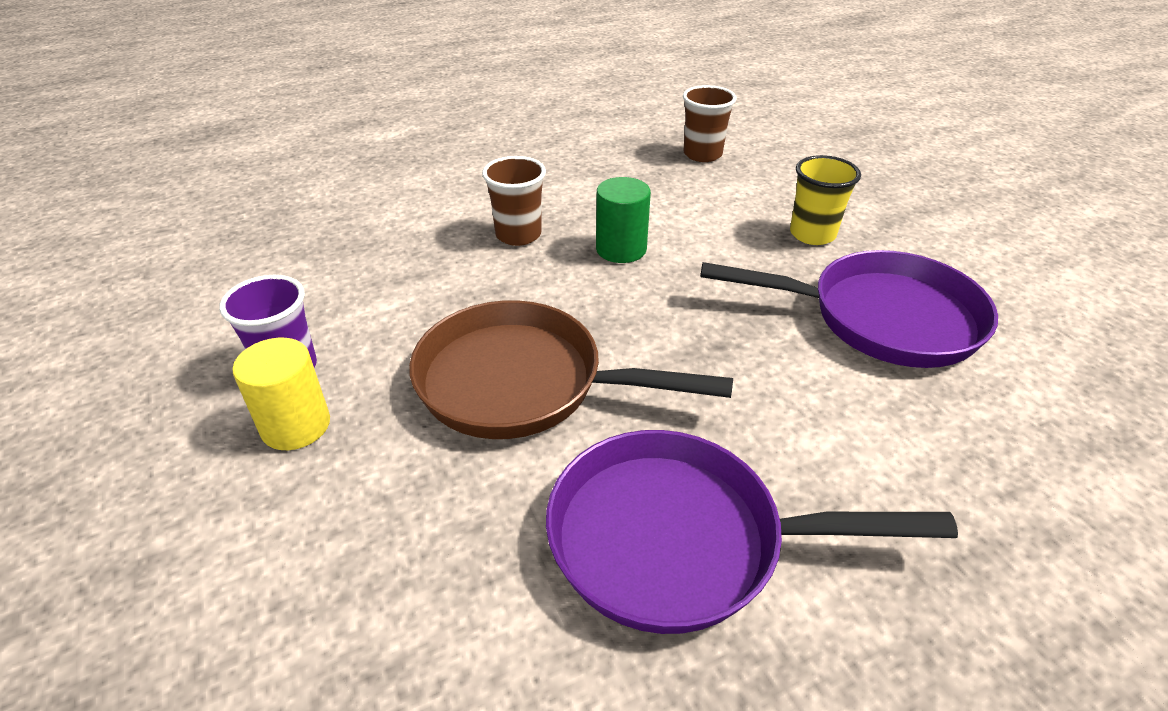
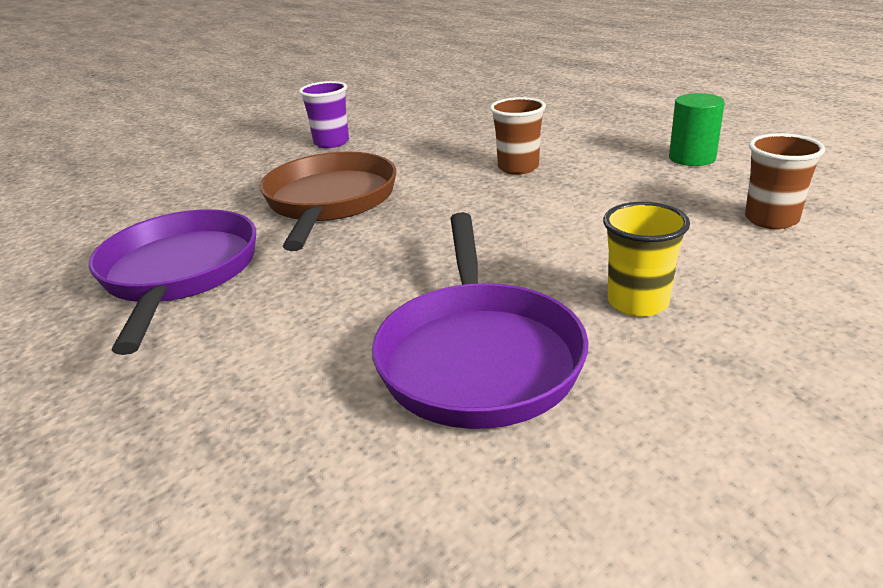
camera: 80 degrees right, 10 degrees down
(296, 425) = (283, 156): yellow cylinder -> none
(621, 249) = (525, 207): green cylinder -> green cylinder (692, 158)

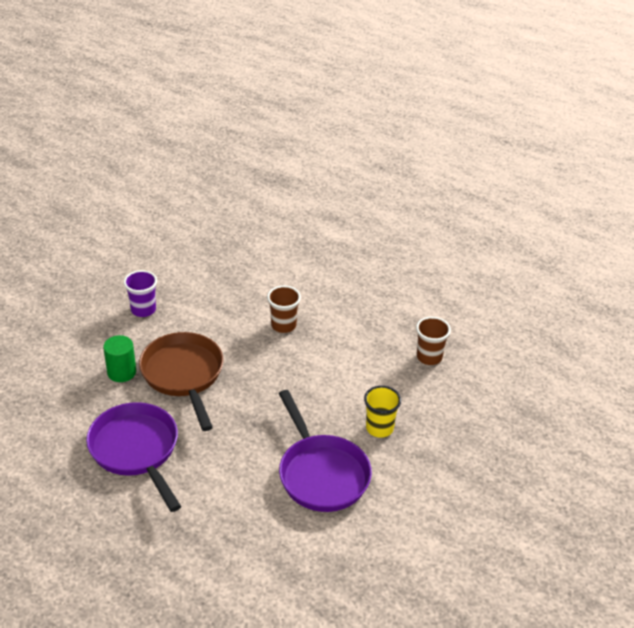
camera: 25 degrees left, 10 degrees up
(692, 158) = (381, 304): green cylinder -> green cylinder (121, 372)

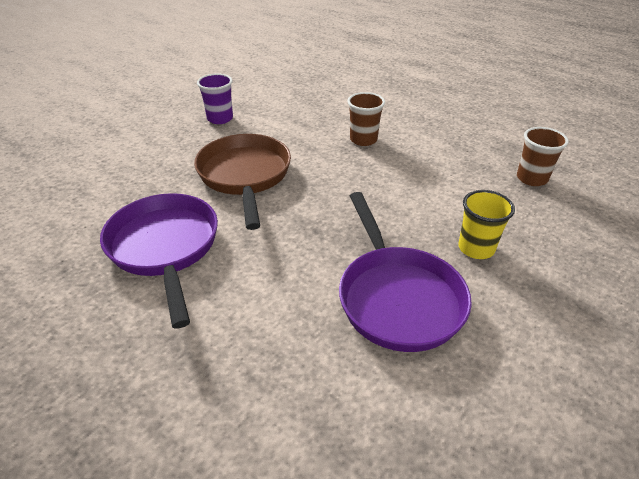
camera: 10 degrees right, 0 degrees up
(121, 372) = (178, 168): green cylinder -> none

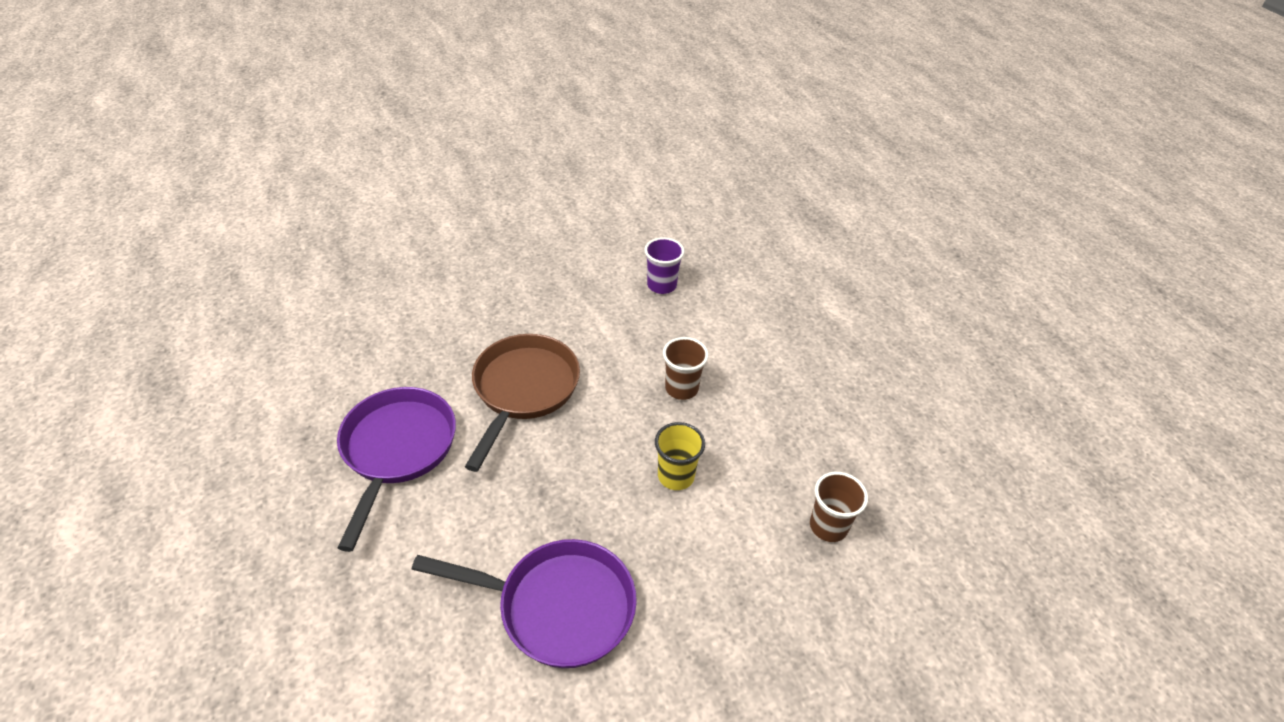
camera: 25 degrees right, 5 degrees up
(220, 119) = (552, 297): purple cup -> purple cup (661, 285)
(397, 297) = (558, 607): purple pan -> purple pan turned 90 degrees counterclockwise
(476, 248) = (682, 588): yellow cup -> yellow cup (676, 476)

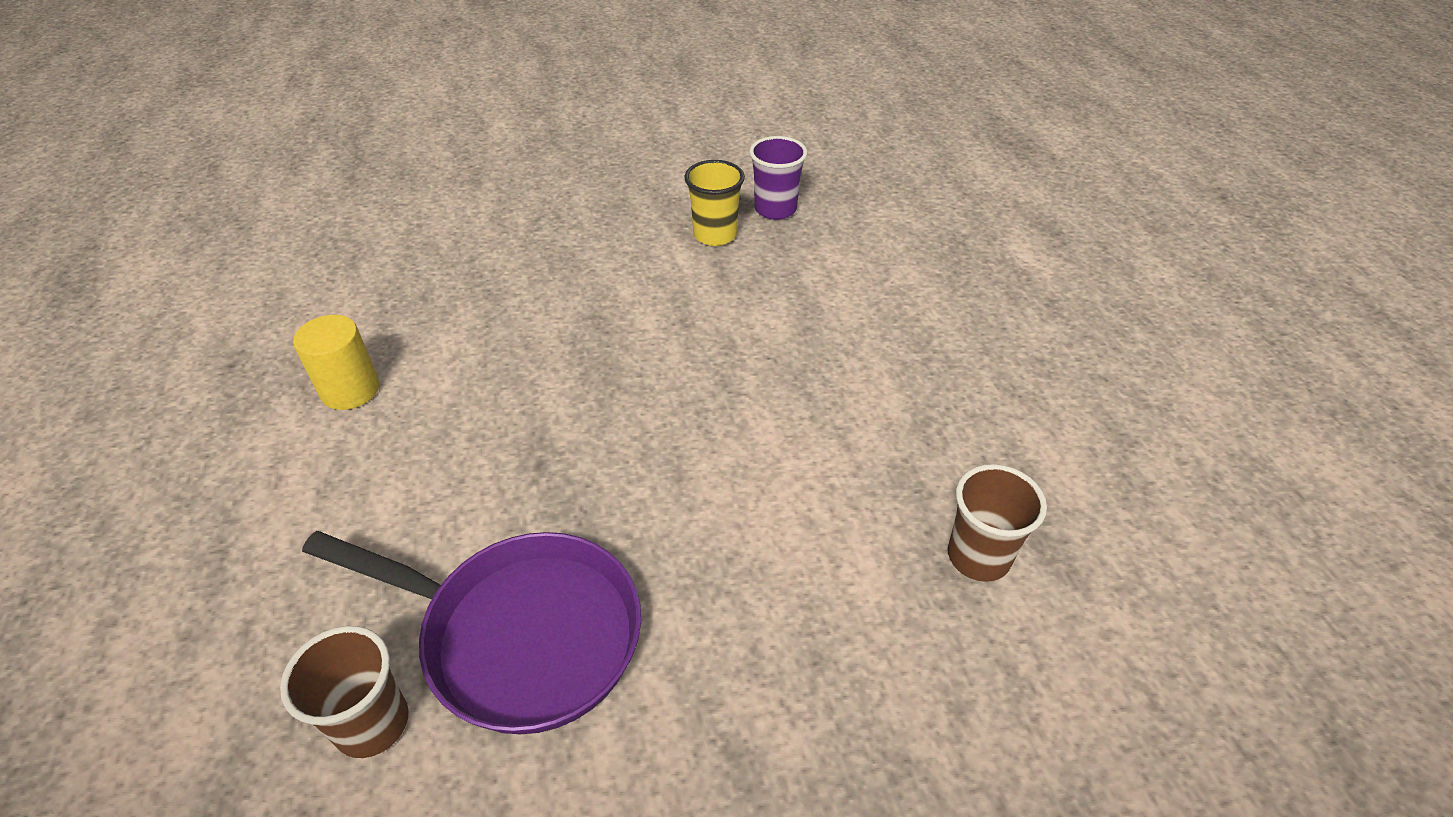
camera: 10 degrees right, 0 degrees up
(397, 450) = (350, 390): purple pan -> yellow cylinder
(524, 390) = (549, 326): brown pan -> none
(676, 476) = (746, 460): yellow cup -> yellow cup (715, 235)
(681, 388) = (778, 341): brown cup -> brown cup (372, 723)

